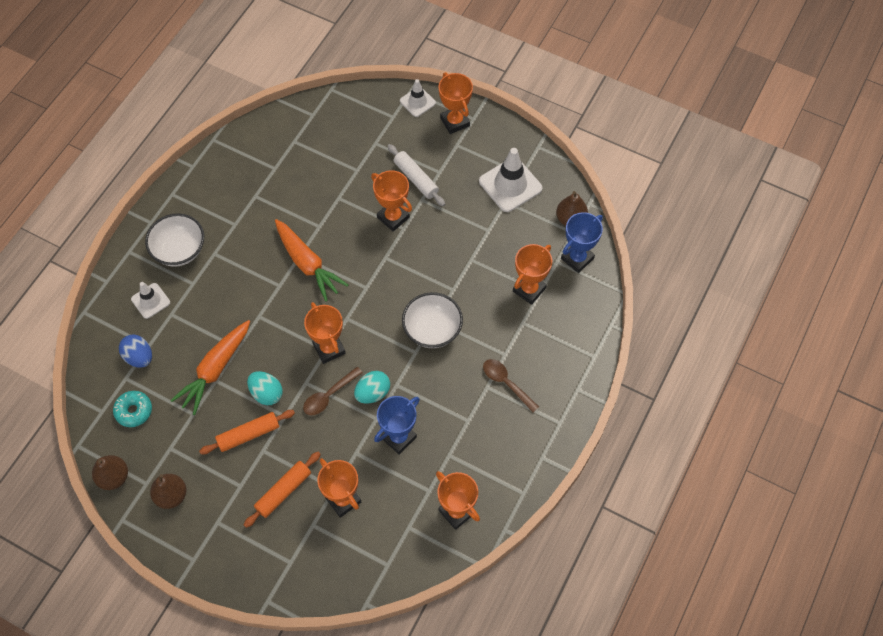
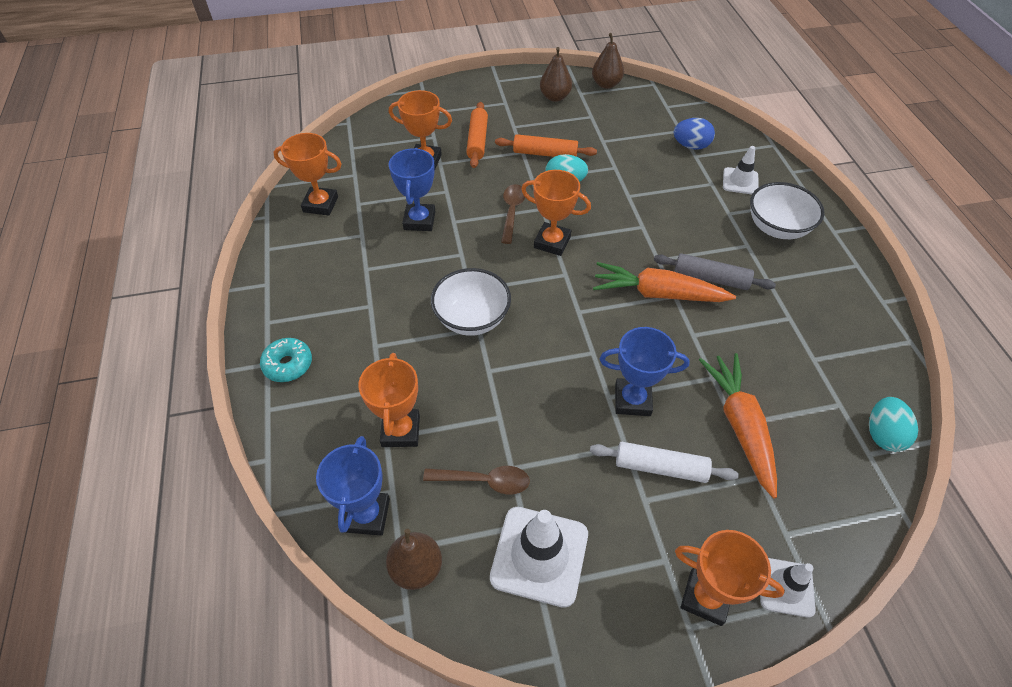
camera: 140 degrees right, 10 degrees down
(134, 411) = (646, 118): turquoise donut -> turquoise donut (288, 364)
(215, 369) = (625, 173): orange carrot -> orange carrot (740, 426)
(249, 435) = (545, 153): orange rolling pin -> orange rolling pin turned 75 degrees clockwise
(265, 250) = (710, 278): none -> grey rolling pin
(373, 393) = (476, 236): turquoise egg -> turquoise egg (882, 434)
(393, 217) = (632, 400): orange trophy -> blue trophy
(506, 383) = (352, 321): brown spoon -> brown spoon (484, 481)

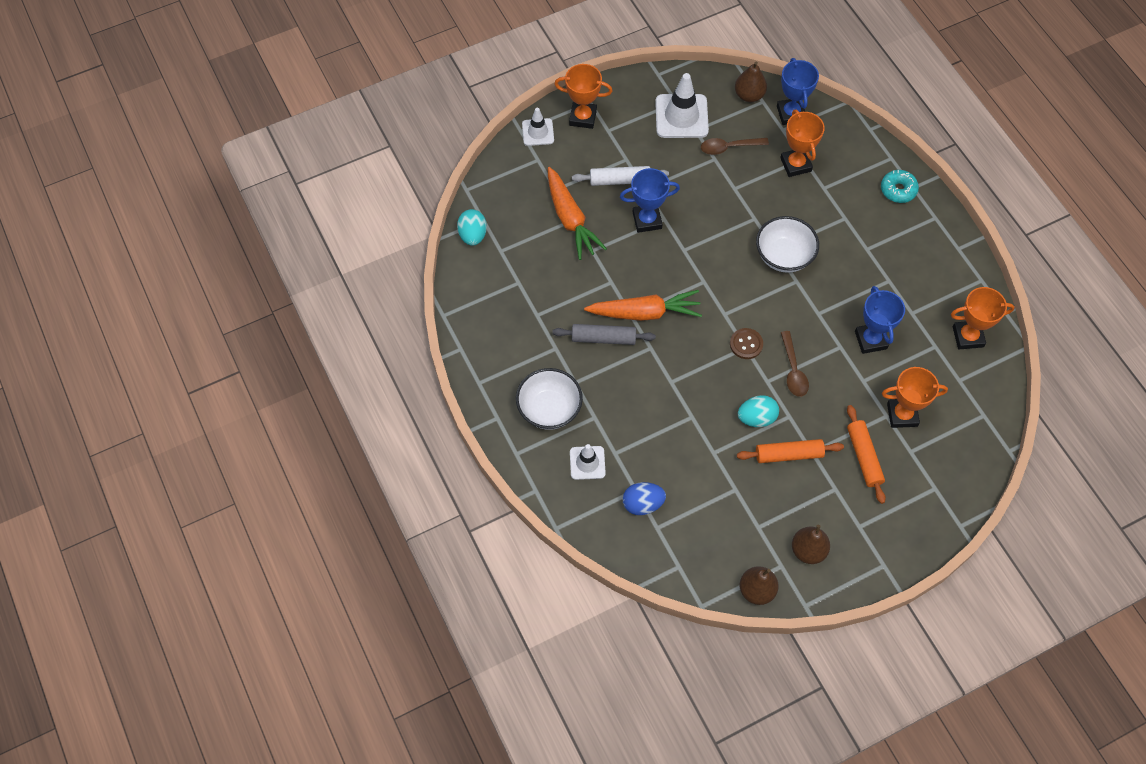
camera: 165 degrees right, 10 degrees up
(552, 242) = (746, 344): orange trophy -> brown button

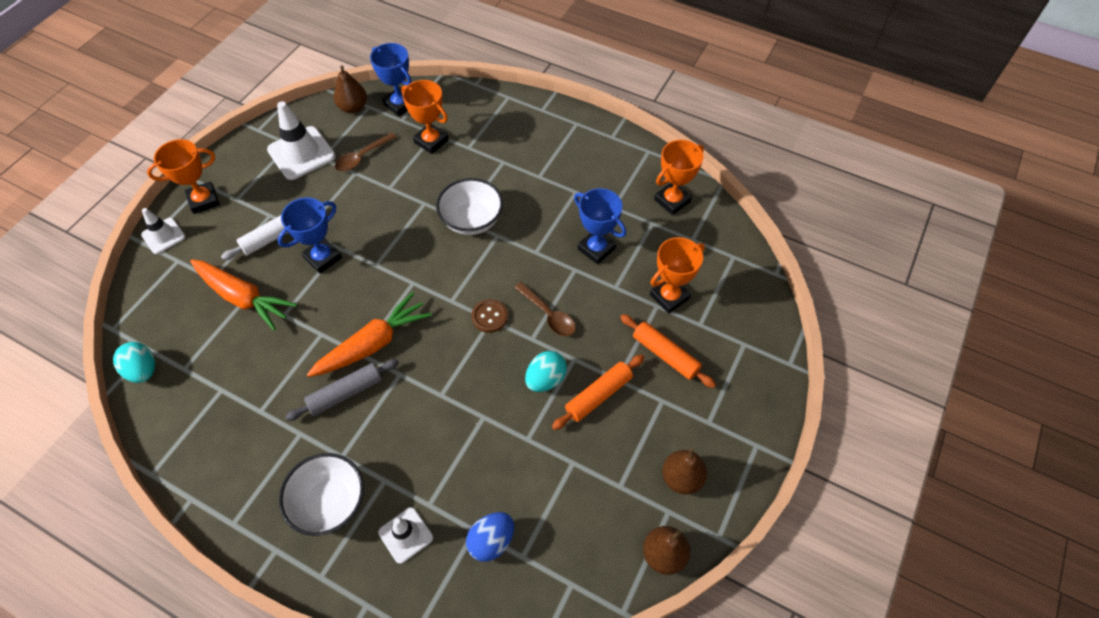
camera: 35 degrees left, 5 degrees down
(898, 190) = (531, 118): turquoise donut -> none

